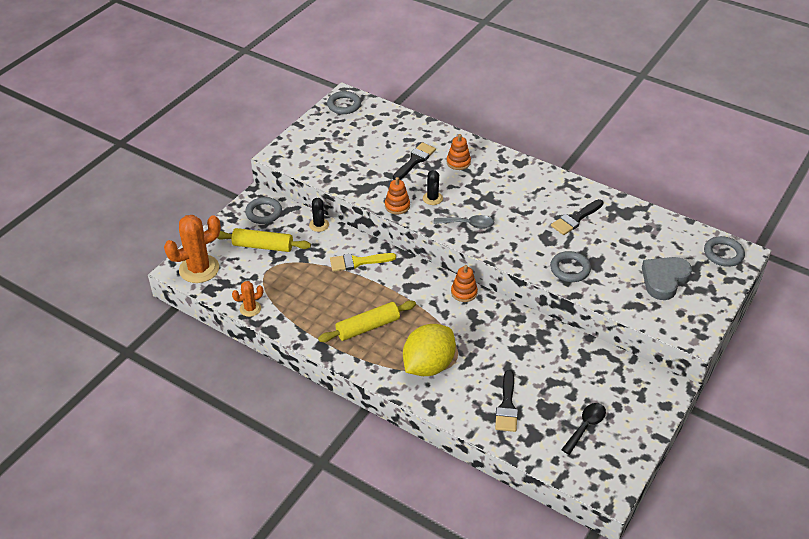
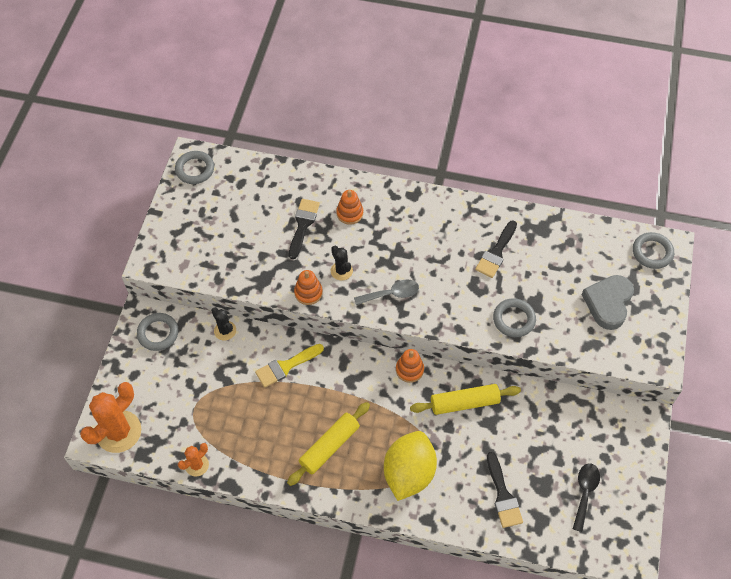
camera: 20 degrees left, 15 degrees up
(263, 246) = (176, 378): yellow rolling pin -> yellow rolling pin (464, 403)

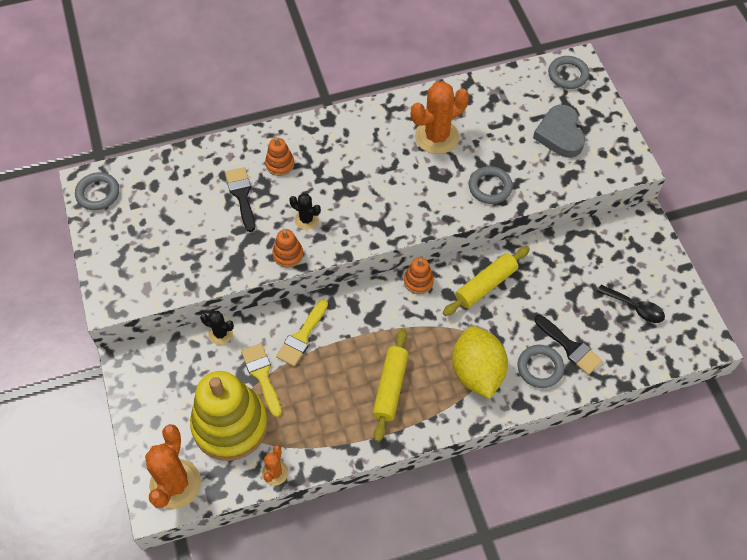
camera: 30 degrees left, 0 degrees up
(158, 333) = (154, 370): grey ring -> grey ring (540, 368)
(187, 408) = (230, 425): none -> yellow stacking toy
(235, 381) = (262, 375): none -> yellow brush
(391, 294) = (367, 218): grey spoon -> none
(496, 252) = (436, 137): black brush -> orange cactus
(585, 492) = (635, 308): black spoon -> black spoon turned 135 degrees clockwise

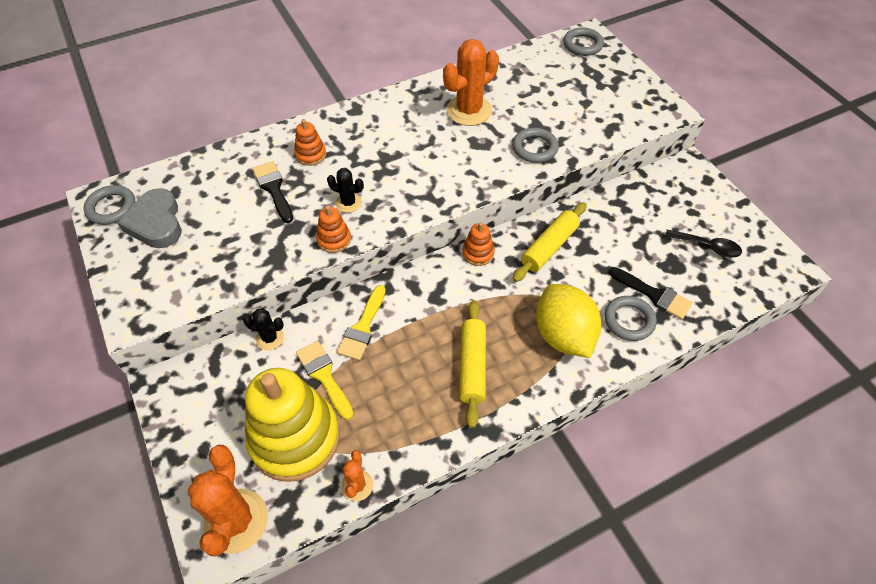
camera: 10 degrees left, 5 degrees down
(560, 134) = (590, 94): grey heart -> grey heart (156, 223)

